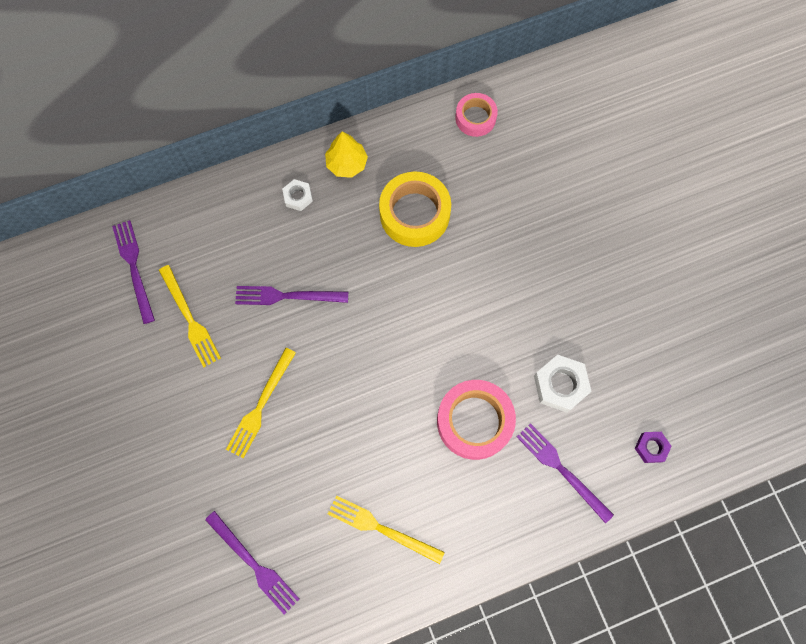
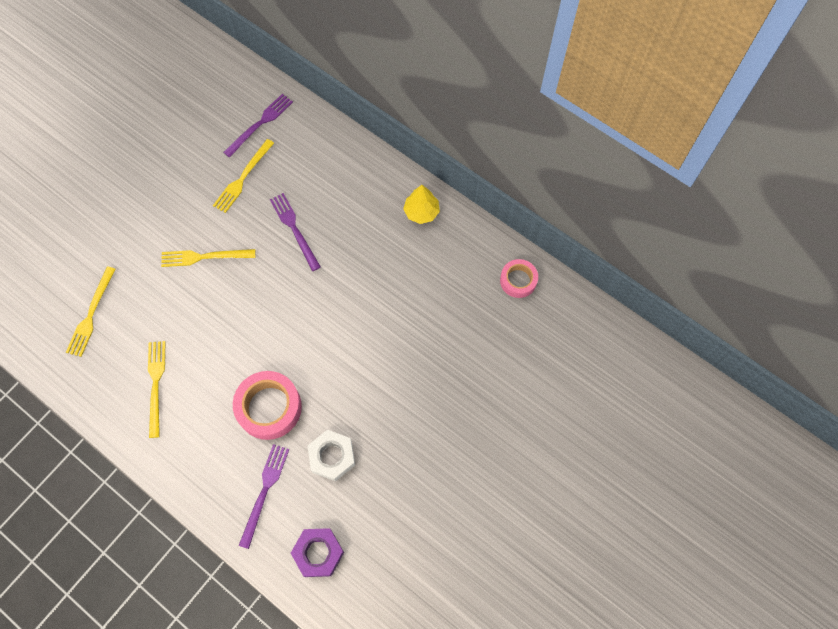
camera: 60 degrees right, 5 degrees down
(254, 564) = (91, 314): purple fork -> yellow fork
(298, 197) = (375, 194): white nut -> none
(414, 214) = (410, 279): yellow tape -> none
(651, 447) = (318, 553): purple nut -> purple nut, size x1.69

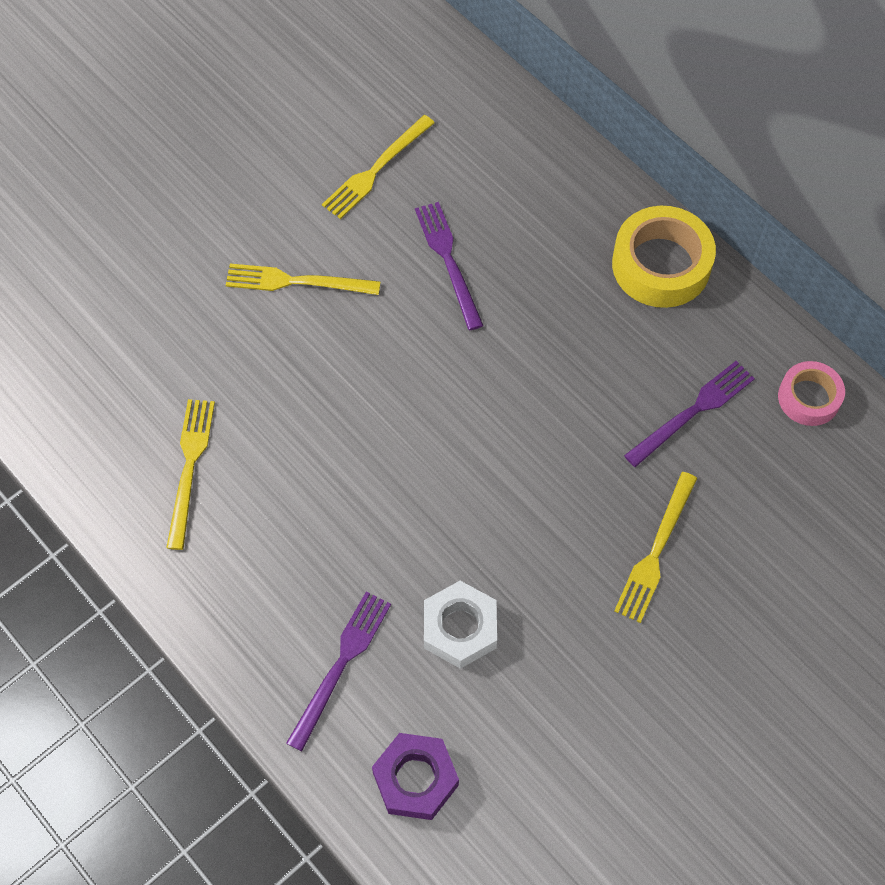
camera: 10 degrees right, 5 degrees down
(91, 314) = (103, 342): yellow fork -> yellow fork (656, 551)
(260, 124) = (416, 91): purple fork -> purple fork (693, 412)
(269, 407) = (367, 533): pink tape -> none
(421, 212) = (661, 265): yellow tree -> yellow tape

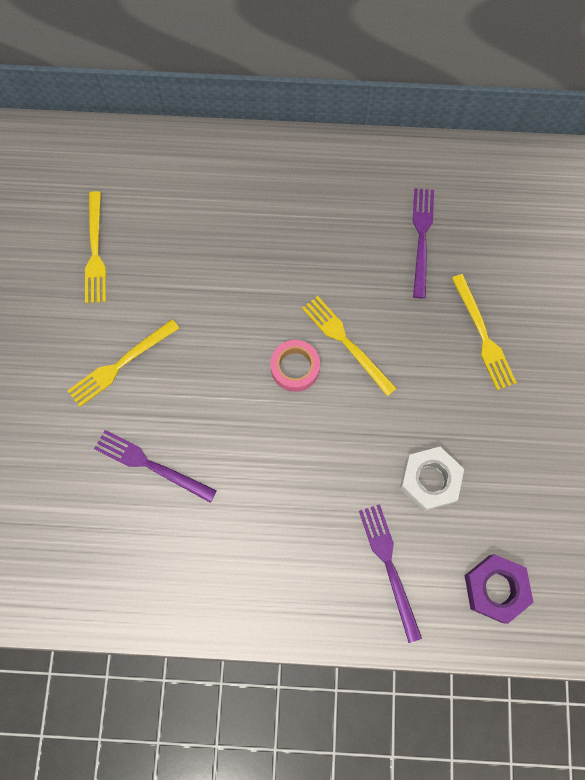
camera: 45 degrees left, 10 degrees up
(190, 467) = (178, 538): yellow fork -> yellow fork (346, 342)
(448, 261) = (198, 270): purple fork -> purple fork (151, 465)
(661, 265) = (319, 167): yellow tape -> none
(809, 398) = (471, 176): pink tape -> pink tape (295, 368)

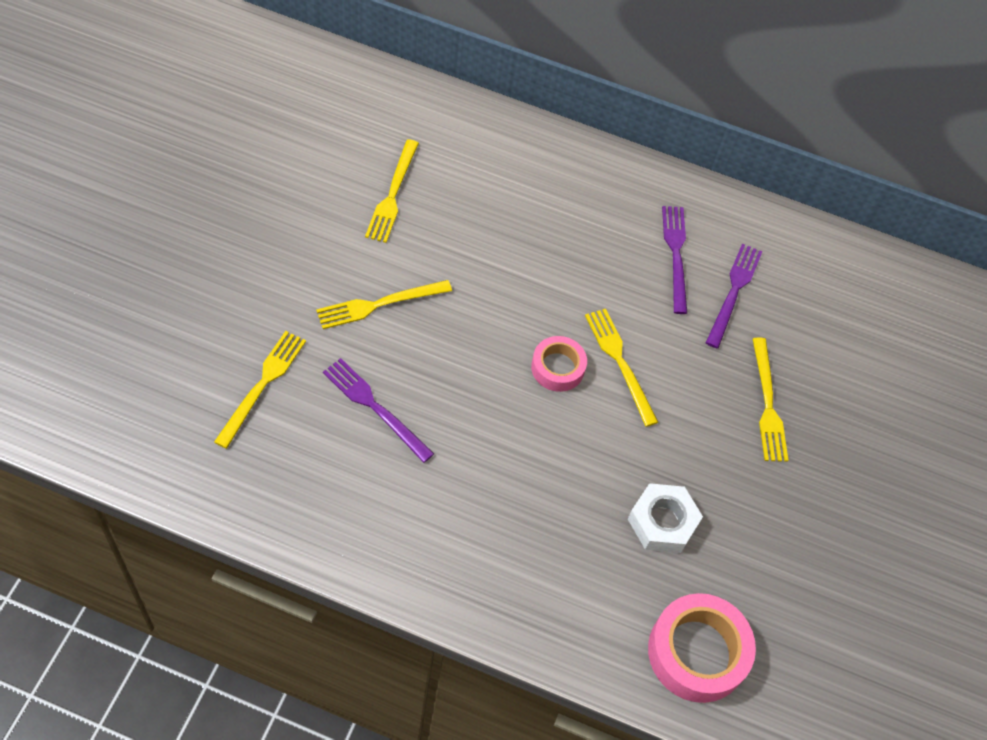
camera: 10 degrees right, 15 degrees down
(46, 480) = (262, 385): none -> yellow fork
(389, 566) = (590, 590): purple fork -> purple fork (675, 254)
(495, 588) = (697, 652): purple nut -> pink tape

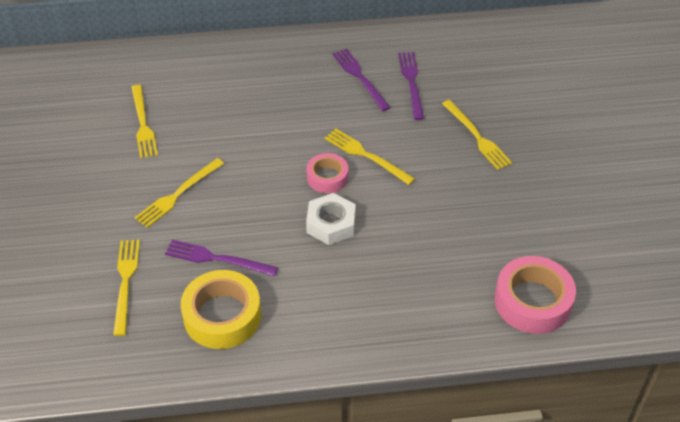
camera: 20 degrees left, 10 degrees down
(340, 480) = (222, 316): none -> yellow tape
(662, 522) = (458, 236): white nut -> white nut (331, 224)

